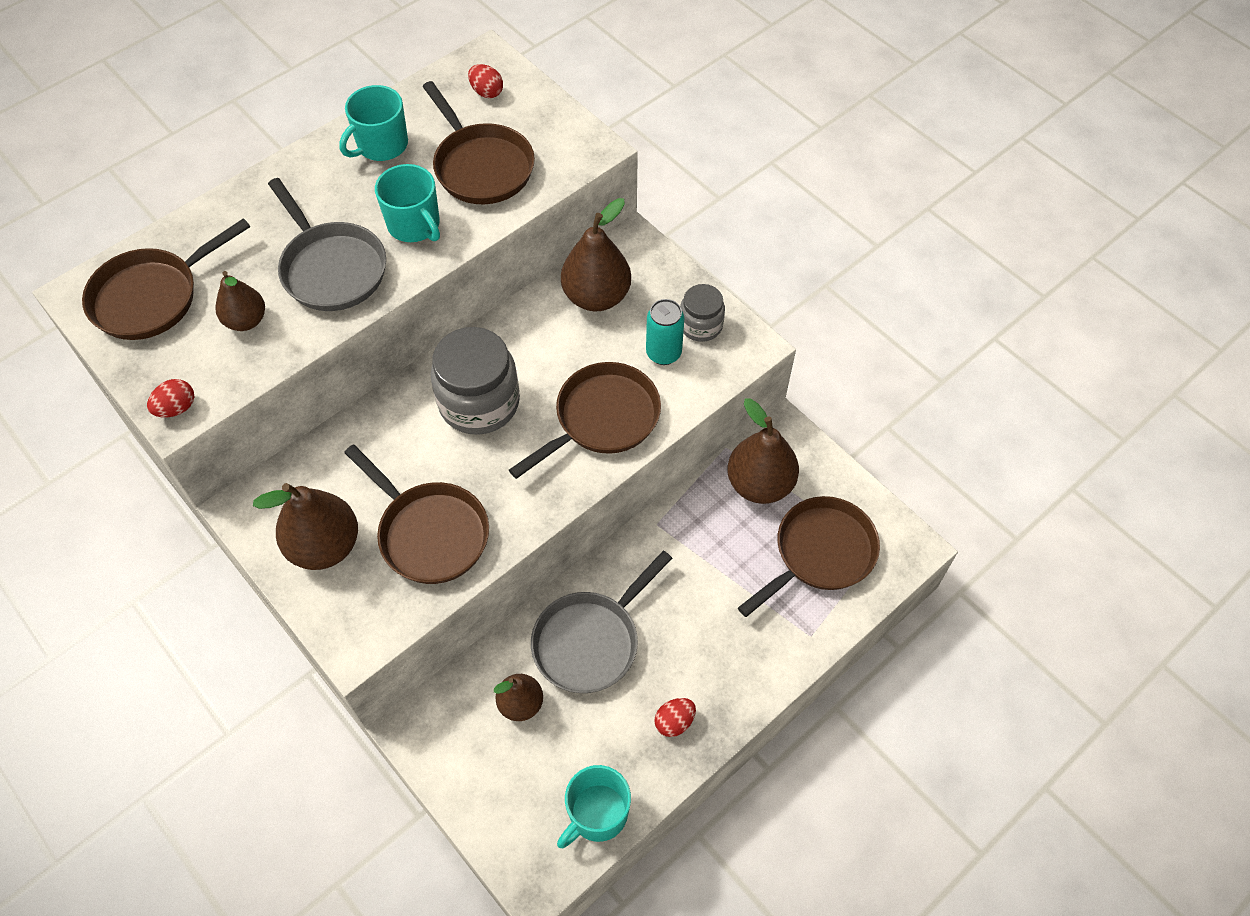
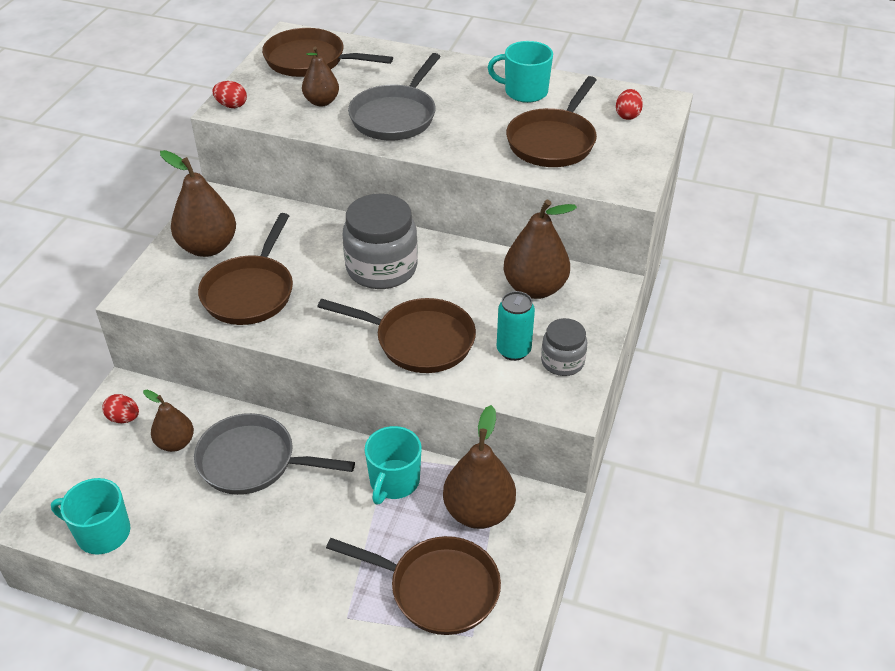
camera: 60 degrees right, 15 degrees down
(414, 225) = (467, 134): turquoise mug -> turquoise mug (394, 481)
(674, 722) = (208, 549): red egg -> red egg (124, 418)

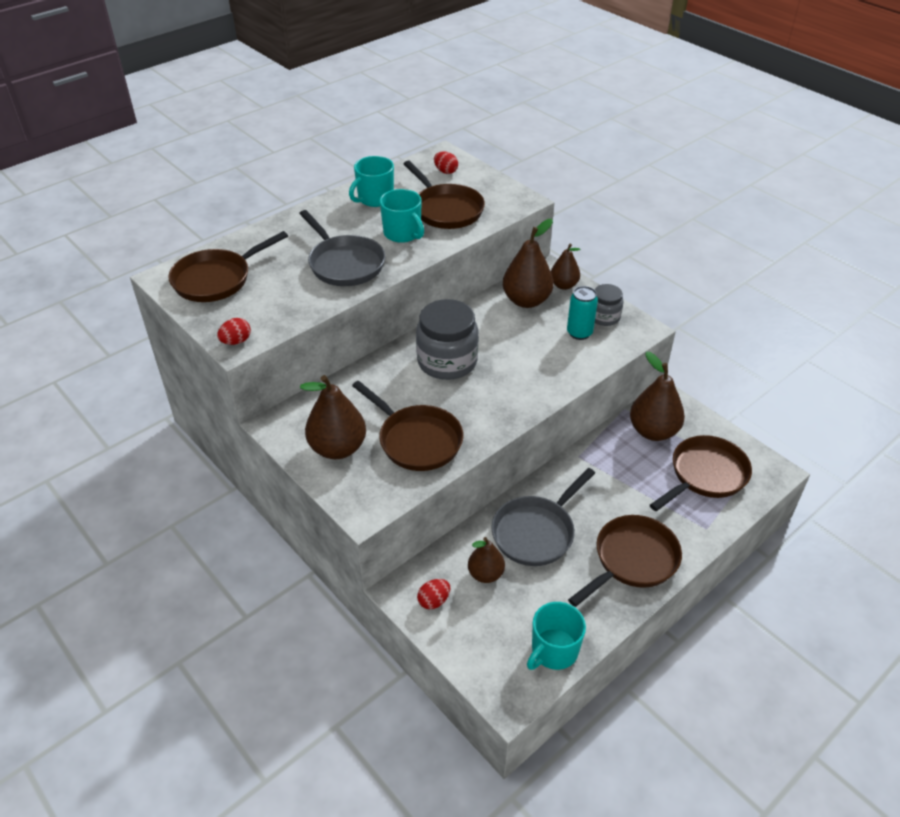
camera: 60 degrees left, 0 degrees up
(321, 102) = (285, 292): brown pear -> brown pear (564, 285)
(394, 481) = (603, 462): turquoise mug -> turquoise mug (402, 233)
(419, 341) = (539, 371): brown pan -> brown pan (632, 560)

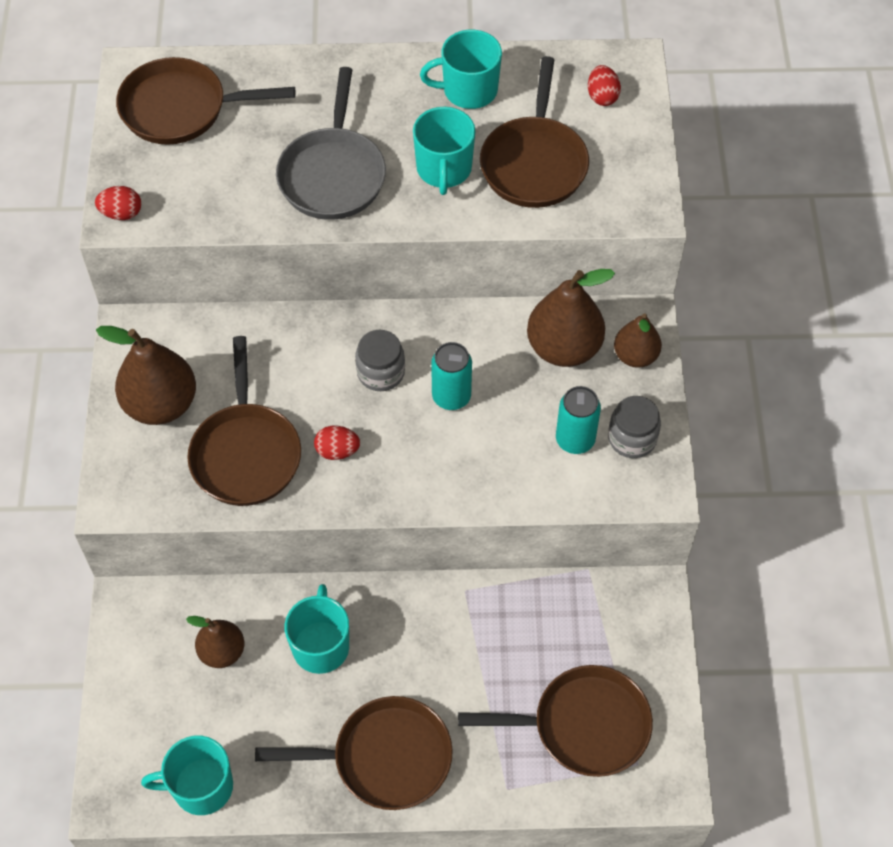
camera: 40 degrees right, 15 degrees up
(434, 601) = (145, 640): red egg -> red egg (337, 451)
(447, 361) = (381, 372): grey jar -> grey jar, size x0.56
(497, 351) = (451, 397): none -> turquoise can
(536, 532) = (321, 645): grey pan -> turquoise mug
(653, 431) = (587, 624): brown pear -> none

